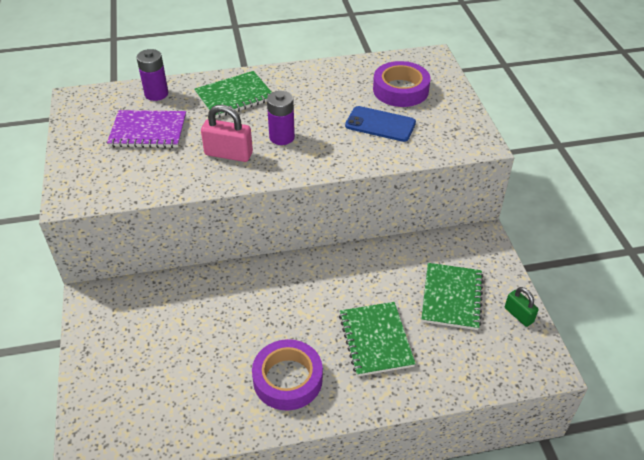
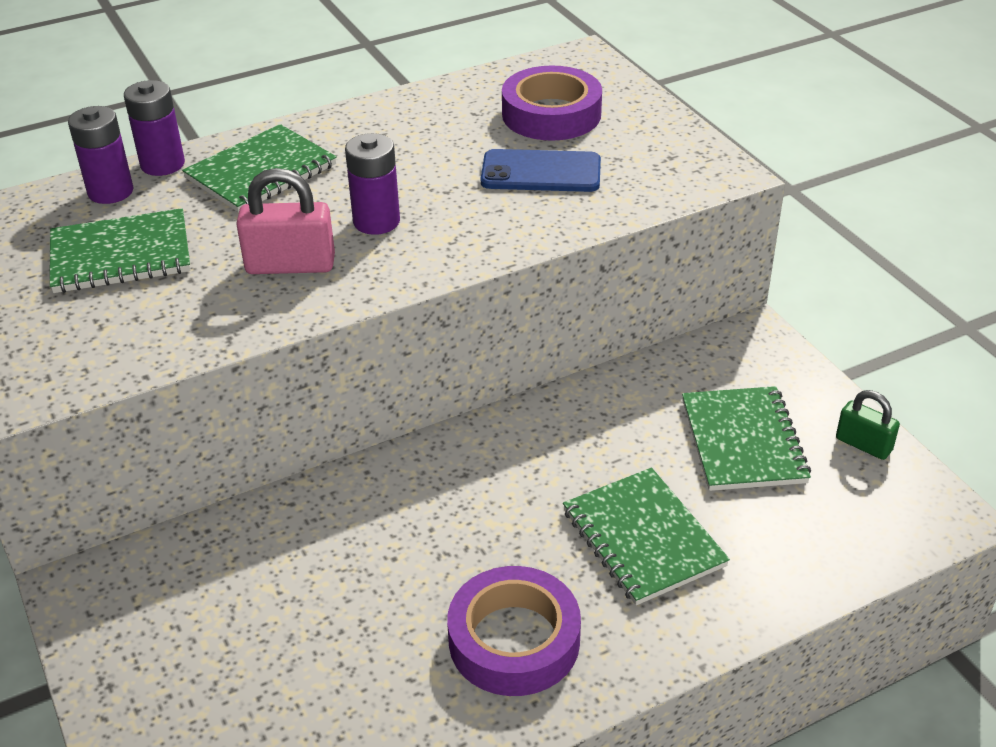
camera: 15 degrees left, 5 degrees down
(148, 131) = (121, 255): purple notebook -> green notebook
(187, 83) = (162, 164): none -> purple battery

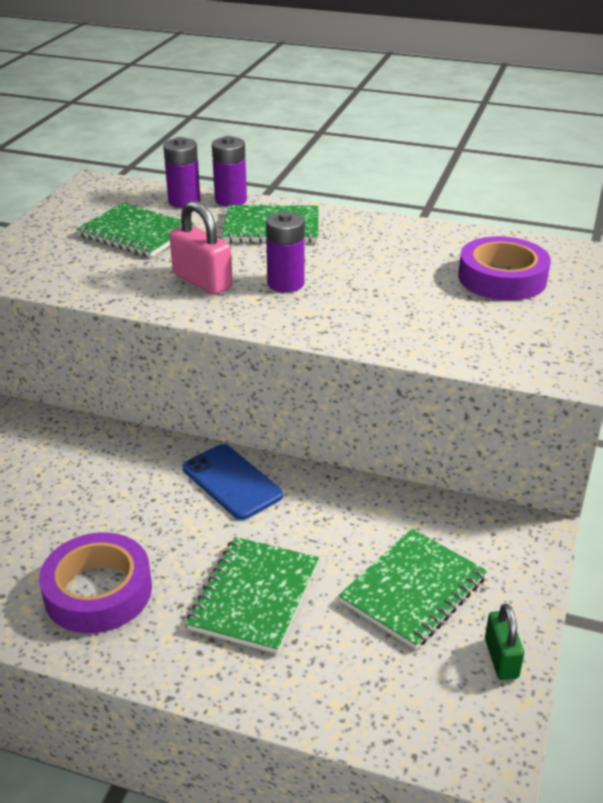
camera: 45 degrees right, 5 degrees down
(541, 172) = (432, 307): blue phone -> blue phone (232, 482)

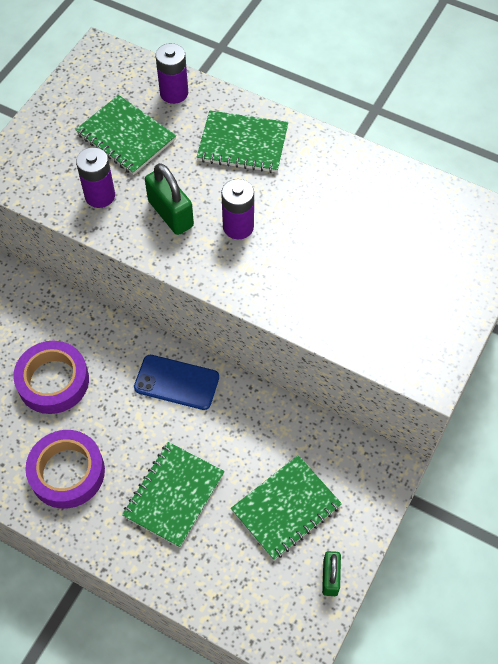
camera: 10 degrees right, 25 degrees up
(202, 281) = (170, 214): pink padlock -> green padlock
(231, 200) = (215, 96): purple battery -> purple battery (100, 196)
(232, 482) = (176, 382): blue phone -> blue phone turned 45 degrees counterclockwise
(502, 278) = (421, 245): purple tape -> purple tape (53, 381)

